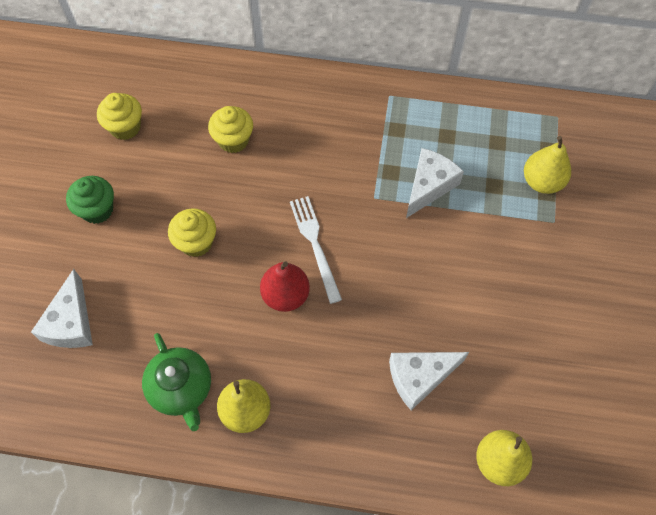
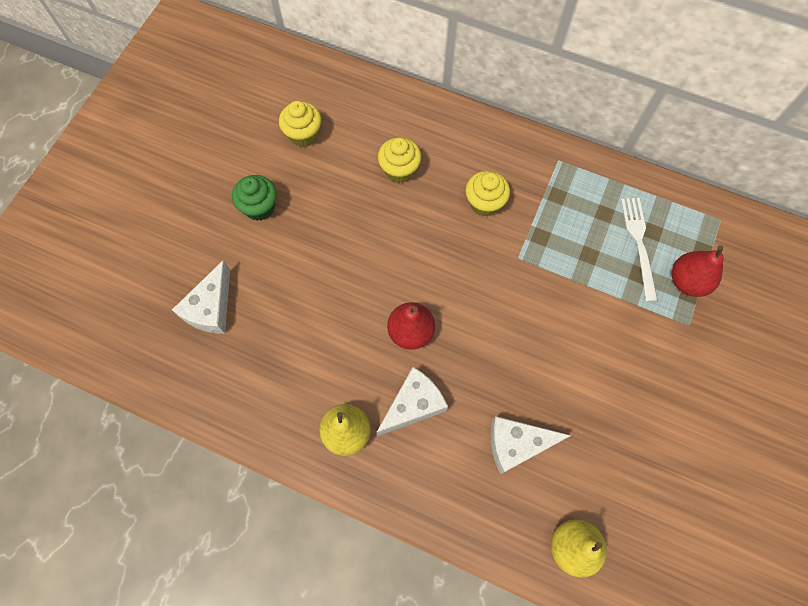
camera: 15 degrees right, 5 degrees up
(181, 388) = (294, 395): green teapot -> none
(196, 242) = (341, 260): yellow cupcake -> yellow cupcake (484, 203)
(315, 244) = (450, 290): white fork -> white fork (639, 244)
(429, 186) = (574, 259): white cheese -> white cheese (413, 405)
(542, 181) = (687, 281): yellow pear -> red pear

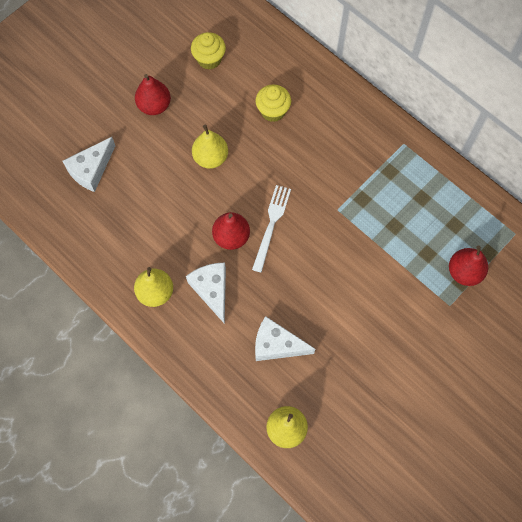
camera: 20 degrees right, 0 degrees up
(259, 207) = (154, 106): green cupcake -> red pear
(349, 246) = (210, 158): none -> yellow pear
(413, 405) = (212, 290): white cheese -> white cheese turned 90 degrees counterclockwise
(484, 203) = (329, 159): yellow cupcake -> none
(639, 244) = (438, 231): white fork -> white fork (271, 225)

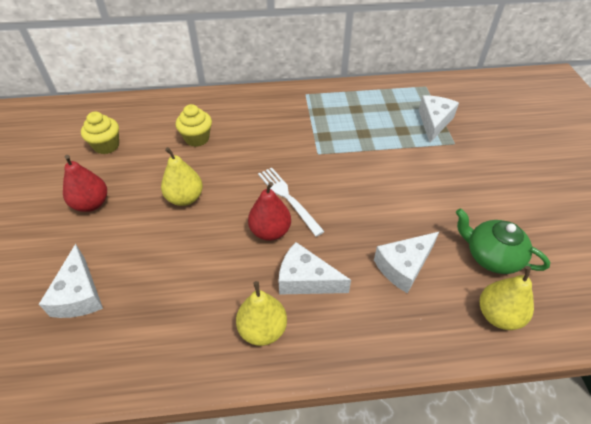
camera: 50 degrees left, 20 degrees down
(338, 399) = (491, 256): none -> green teapot
(464, 272) = (434, 122): red pear -> white cheese

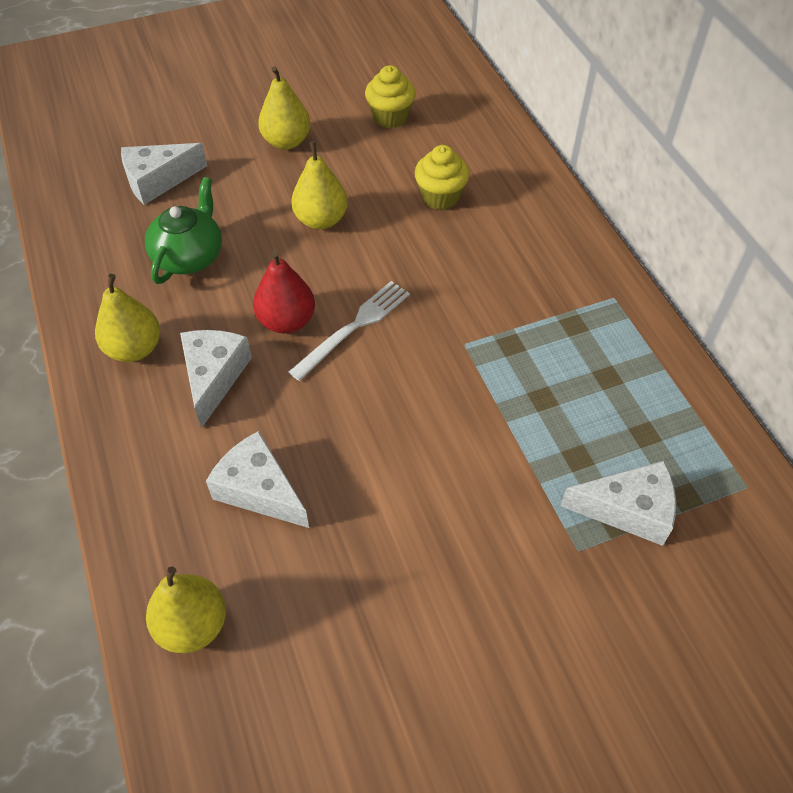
camera: 75 degrees right, 5 degrees up
(91, 204) = (286, 141): red pear -> yellow pear
(491, 256) = (306, 616): green teapot -> green teapot (189, 256)

